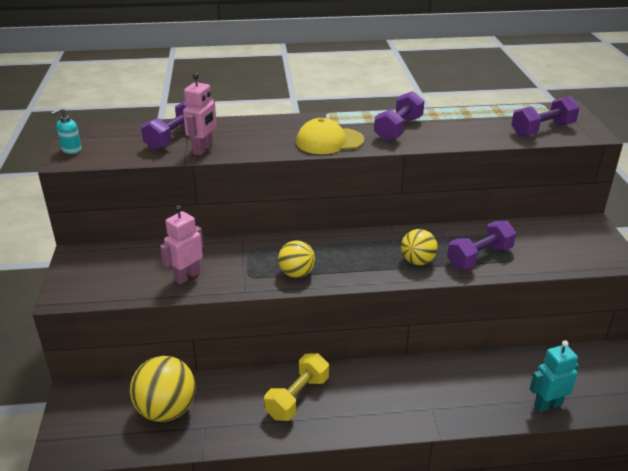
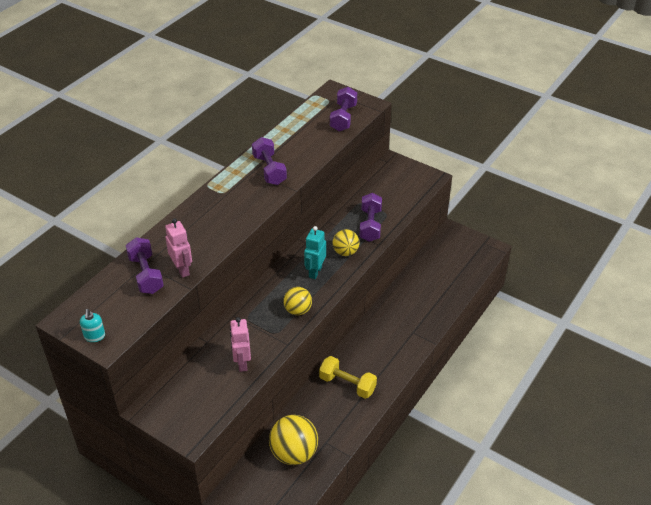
camera: 50 degrees left, 10 degrees up
(297, 398) = (347, 384): yellow dumbbell -> yellow dumbbell turned 45 degrees counterclockwise
(329, 141) = (246, 208): yellow cap -> none
(547, 405) = (455, 286): turquoise robot -> turquoise robot (315, 272)

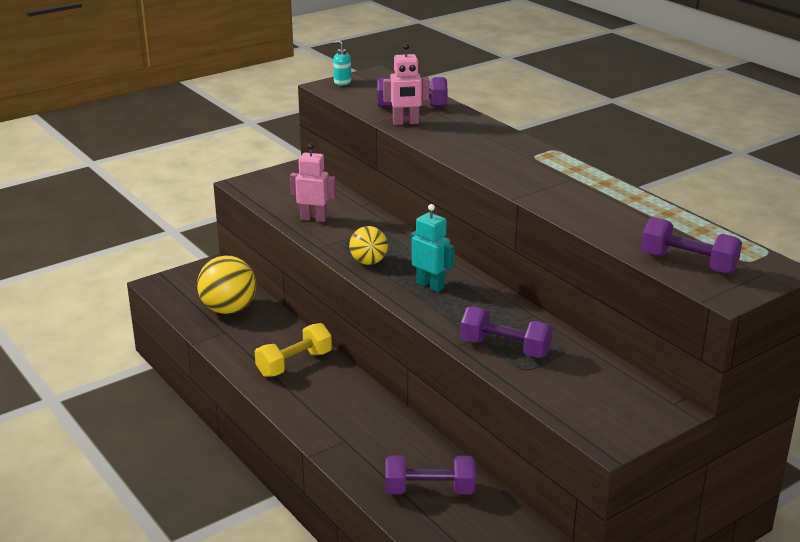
camera: 110 degrees right, 15 degrees down
(269, 170) = (568, 189): purple dumbbell -> purple dumbbell (429, 490)
(345, 252) = (456, 315): yellow ball -> none

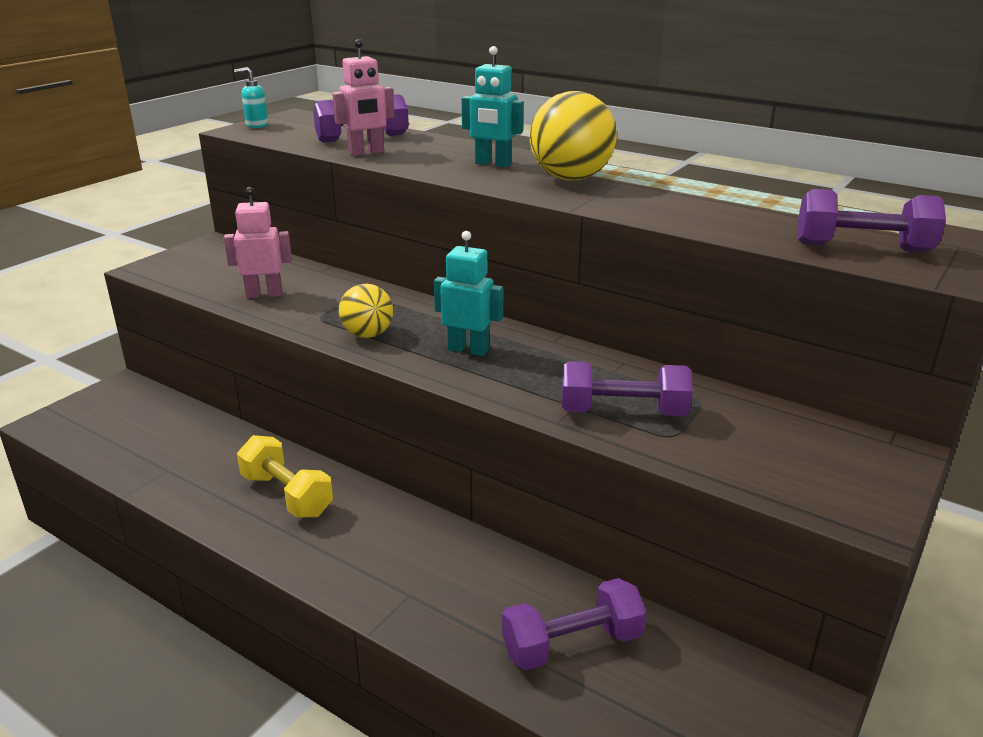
camera: 20 degrees left, 0 degrees up
(228, 309) = (163, 438): yellow ball -> yellow ball (570, 178)
(294, 364) = (287, 495): yellow dumbbell -> yellow dumbbell turned 75 degrees counterclockwise
(490, 147) = (493, 164): none -> turquoise robot

